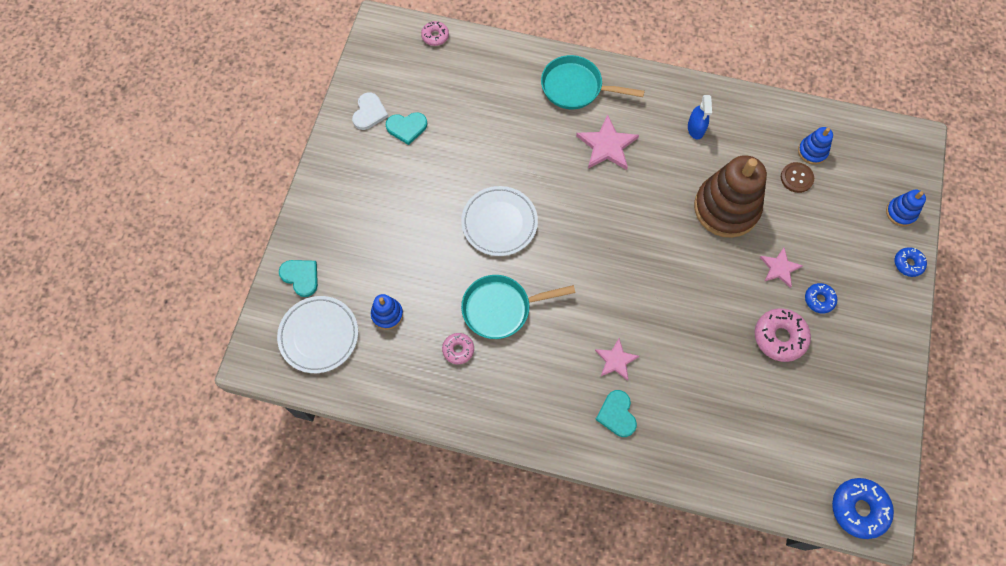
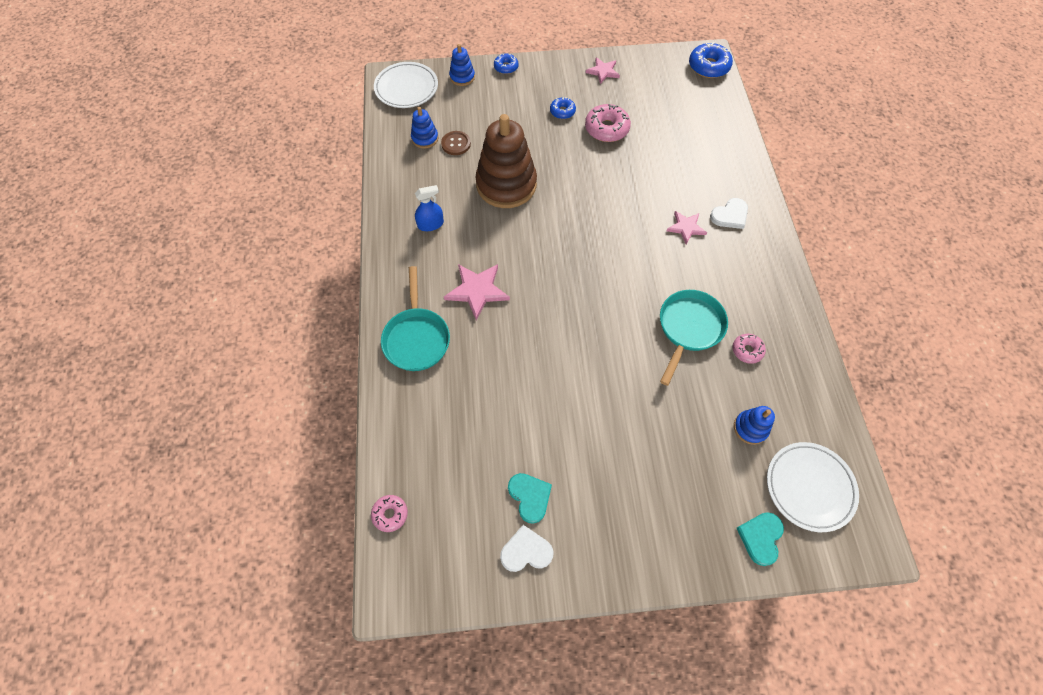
camera: 110 degrees left, 5 degrees down
(499, 223) = (603, 359): white plate -> white plate (406, 88)
(501, 308) = (689, 328): turquoise pan -> turquoise pan turned 120 degrees counterclockwise
(617, 414) = (730, 215): turquoise heart -> white heart
(779, 268) = (547, 139): pink star -> pink star (603, 71)

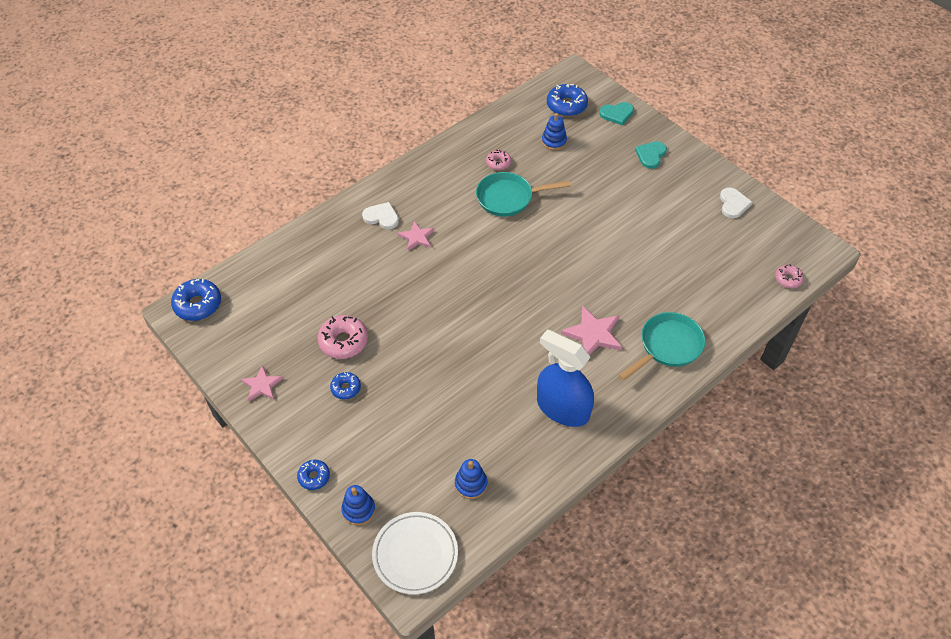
camera: 125 degrees left, 10 degrees down
(430, 224) = (562, 408): blue spray bottle -> blue spray bottle, size x2.03
(456, 144) = (456, 451): brown button -> none
(506, 185) = (472, 379): brown stacking toy -> none
(526, 551) = (733, 204): white heart -> white heart turned 135 degrees counterclockwise
(530, 496) = (703, 219): turquoise heart -> turquoise heart (651, 155)
(809, 487) = (566, 105): white plate -> blue donut

